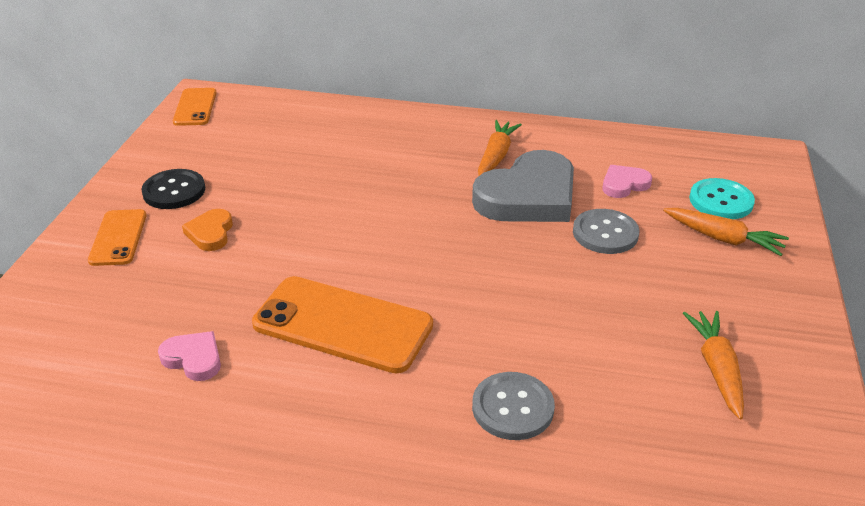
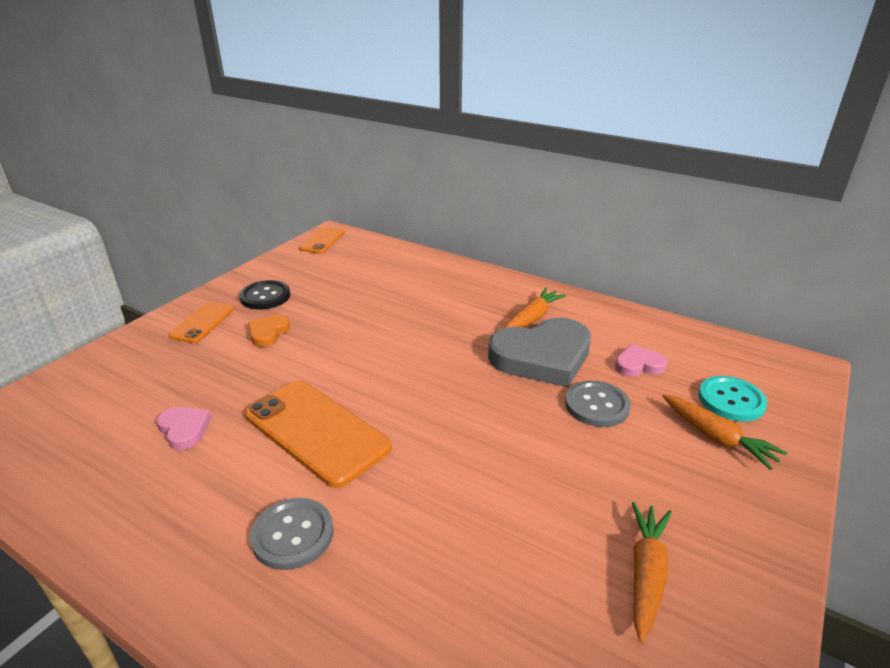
camera: 20 degrees right, 5 degrees down
(512, 408) = (414, 552): grey button -> grey button (292, 535)

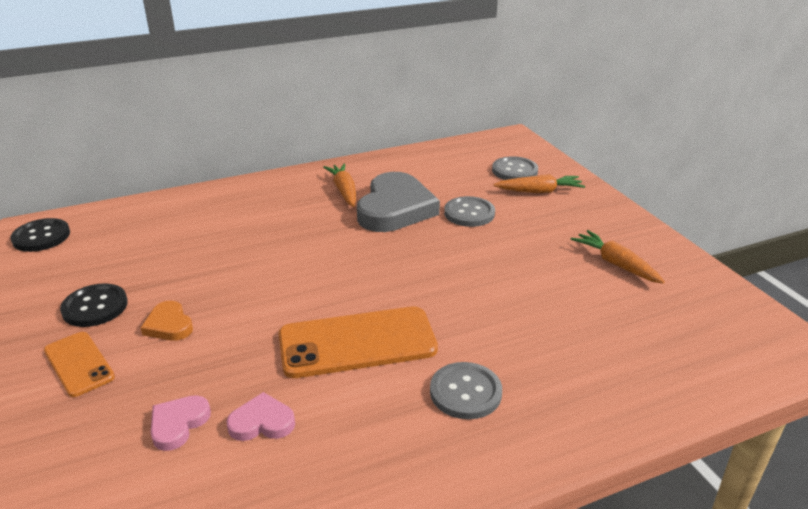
camera: 55 degrees left, 0 degrees up
(322, 240) = (41, 237): orange phone -> black button
(638, 365) = (448, 180): pink heart -> pink heart (178, 424)
(731, 400) = (514, 171): turquoise button -> grey button

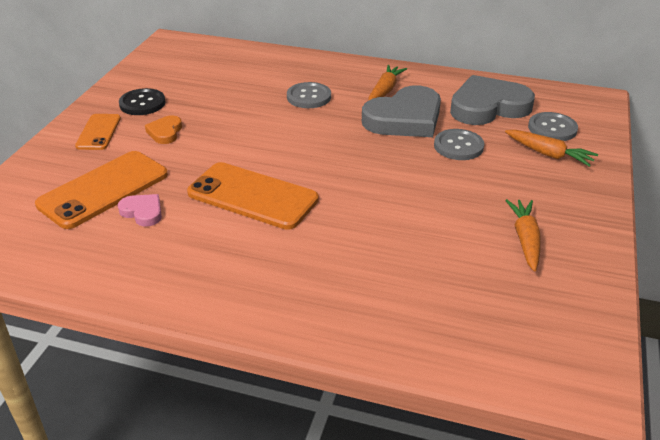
camera: 40 degrees right, 5 degrees up
(41, 237) = (165, 48): black button -> none
(178, 424) = (104, 189): pink heart -> orange phone
(446, 172) = (488, 107): none -> grey heart
(465, 392) = (275, 262): grey button -> grey button (309, 97)

